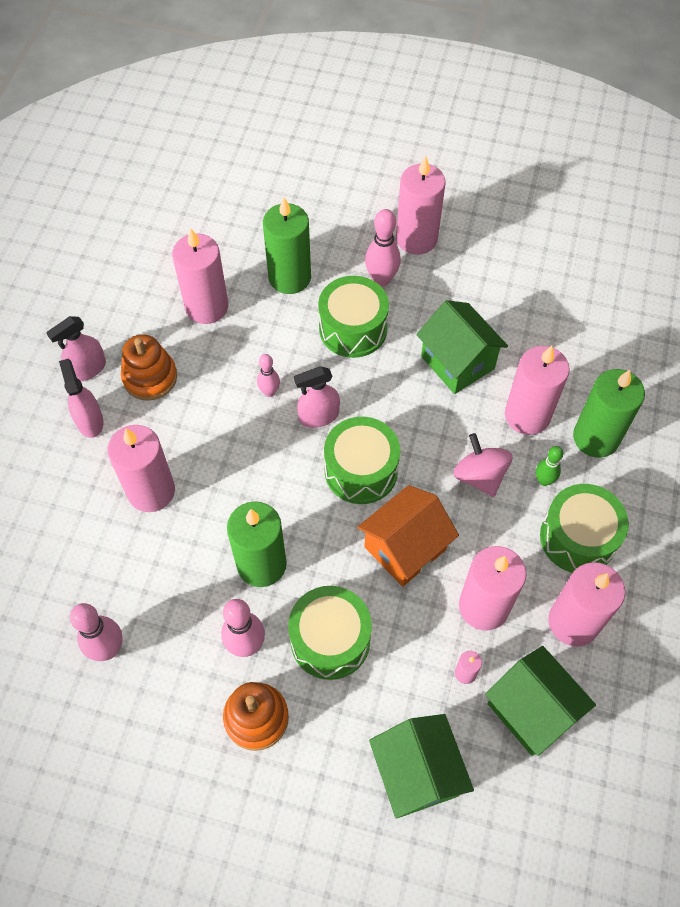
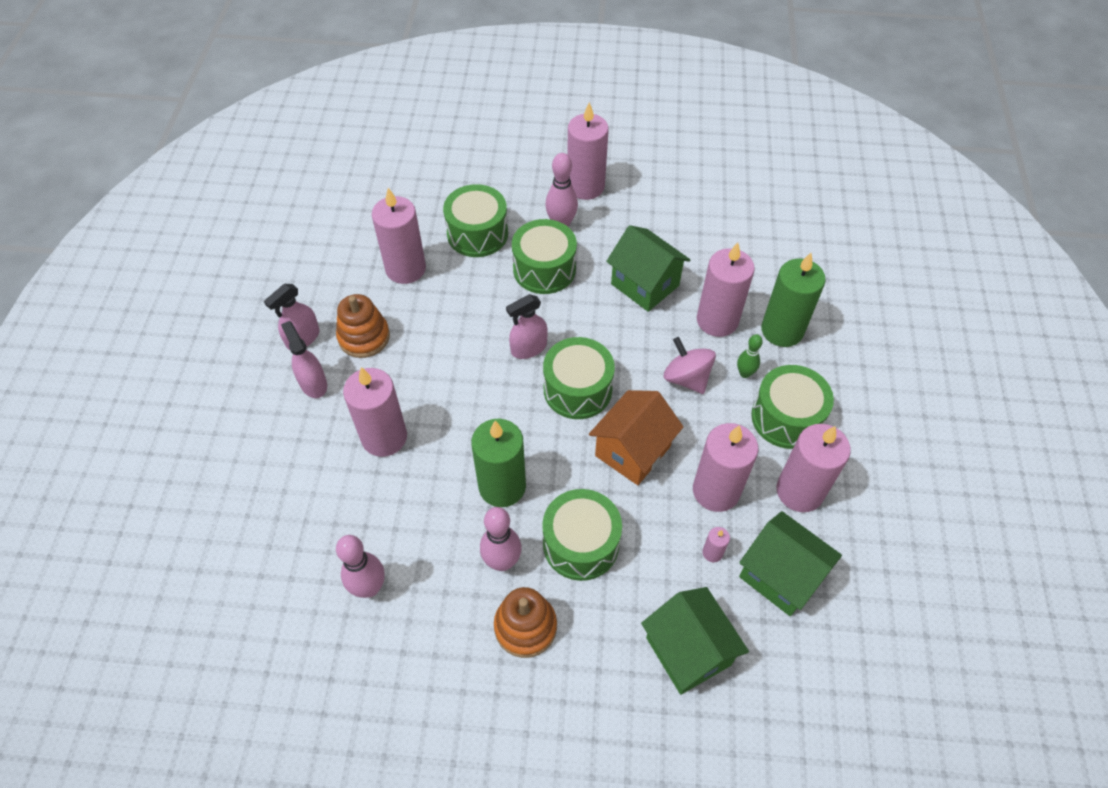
camera: 10 degrees left, 5 degrees down
(269, 392) = (479, 334): pink bowling pin -> none
(289, 277) = (477, 234): green candle -> green drum

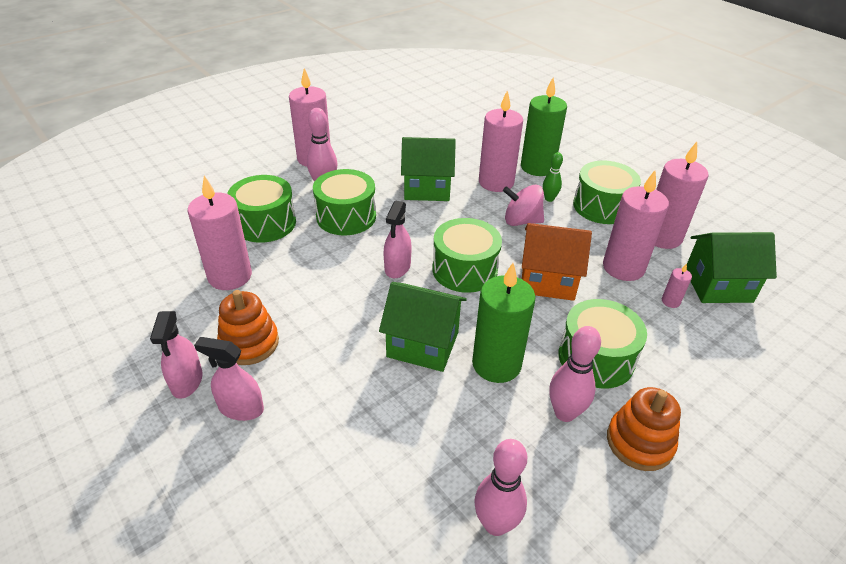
camera: 45 degrees left, 15 degrees down
(384, 437) = (360, 401): pink candle -> none
(632, 451) = (548, 280): orange house -> orange house turned 75 degrees counterclockwise
(688, 651) = (741, 367): green house -> green house (423, 344)

